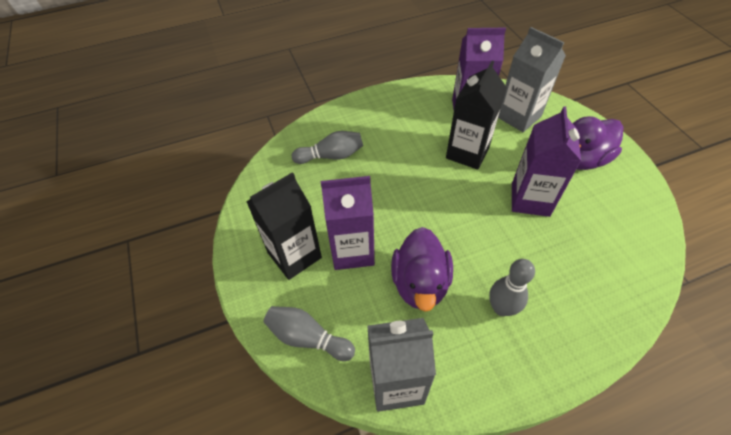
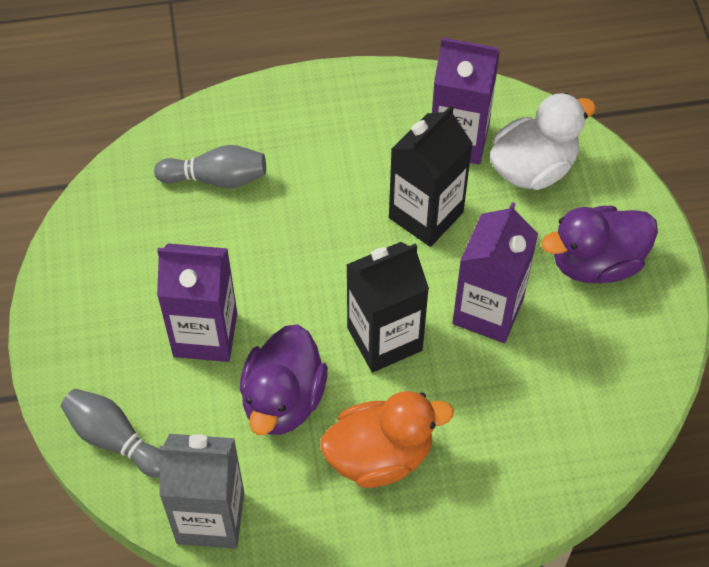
camera: 10 degrees right, 5 degrees up
(294, 255) = (124, 324): black carton -> black carton (384, 339)
(501, 308) = (380, 455): grey bowling pin -> orange duck
(518, 116) = (533, 168): grey carton -> white duck

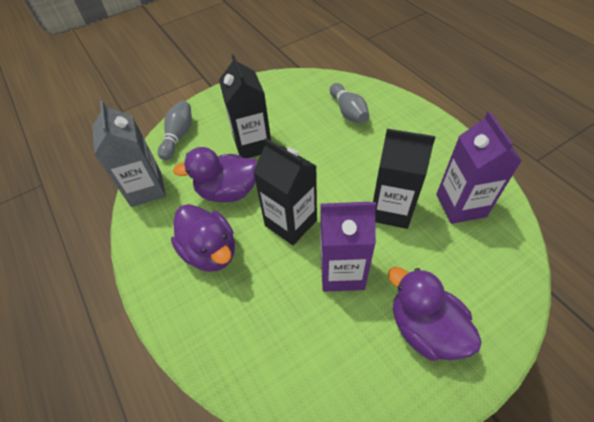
camera: 70 degrees right, 5 degrees down
(205, 334) = (252, 144): purple carton -> black carton
(380, 455) = (210, 251): orange duck -> purple duck
(533, 168) = (473, 256): white duck -> none

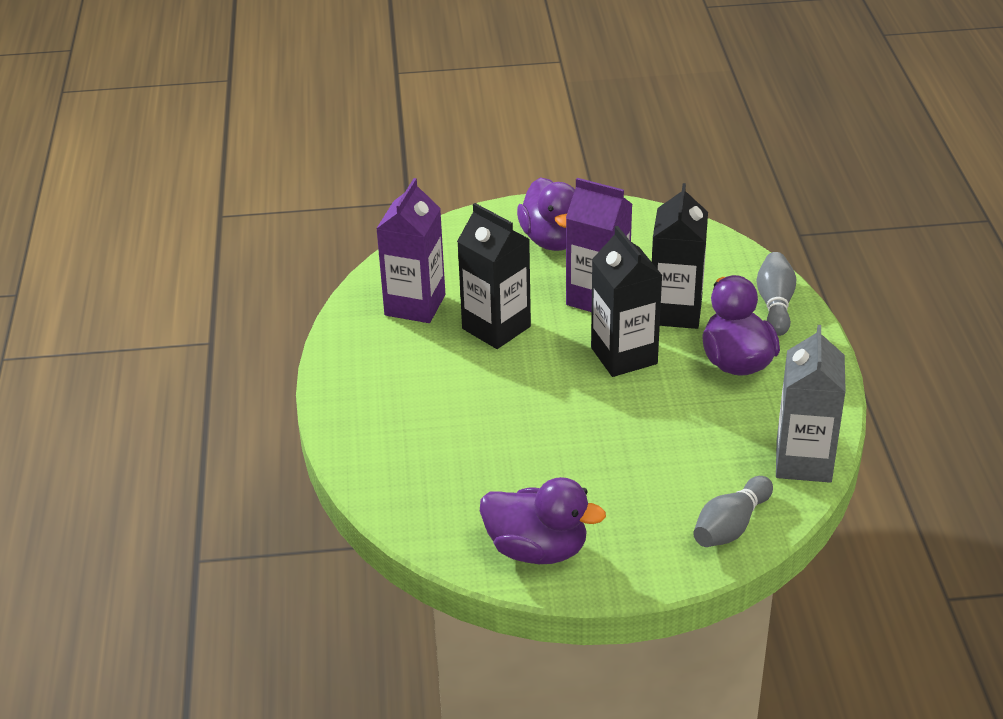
camera: 155 degrees left, 15 degrees down
(228, 191) = (685, 417): purple duck -> purple duck (537, 549)
(252, 144) = (617, 466): black carton -> black carton (675, 312)
(348, 111) = (437, 460): grey bowling pin -> grey bowling pin (775, 305)

